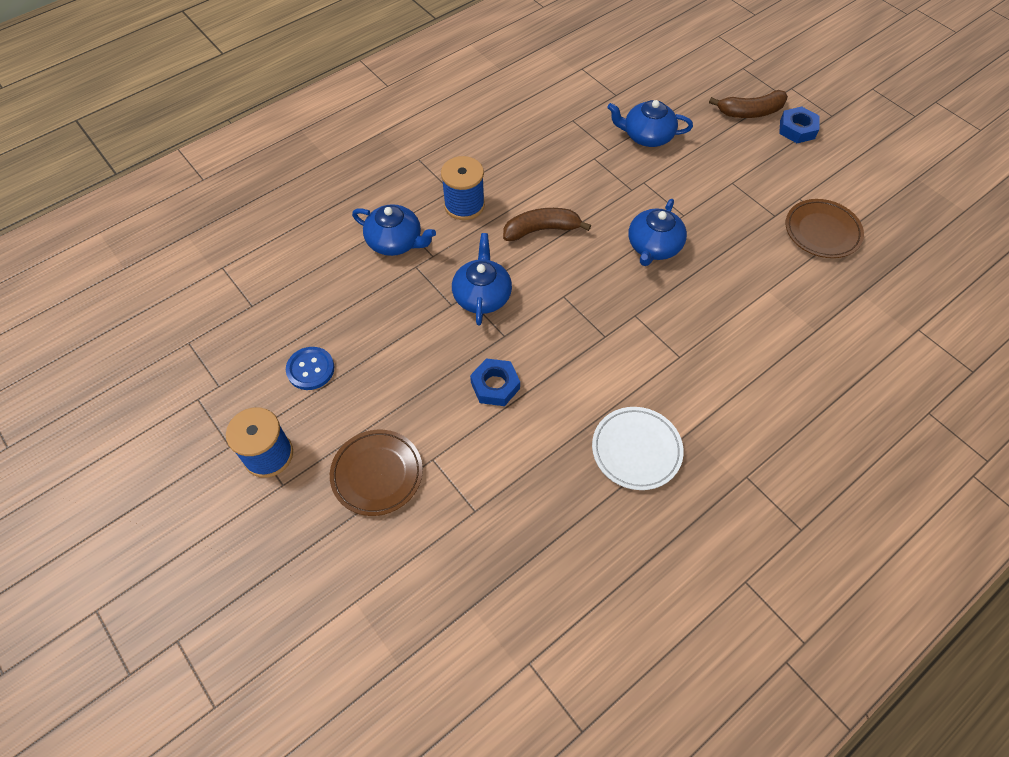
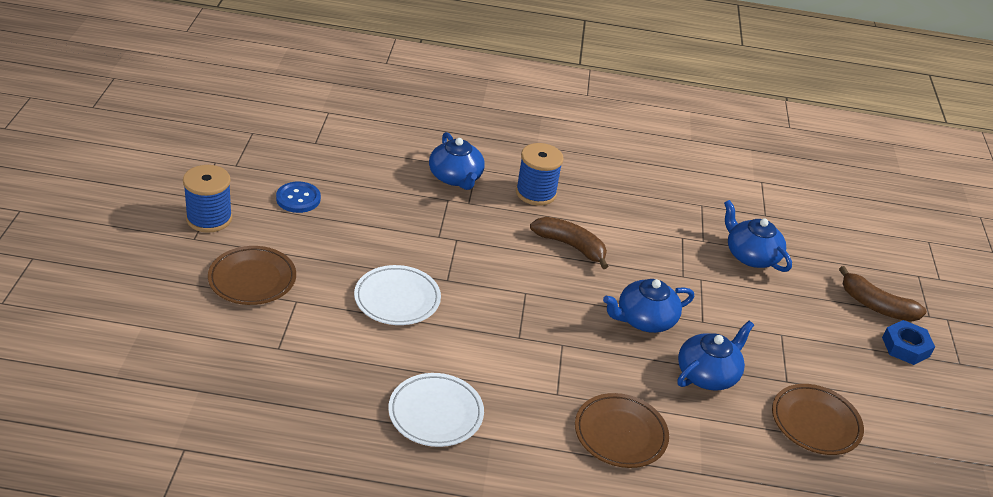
camera: 40 degrees right, 20 degrees down
(482, 295) = (468, 248): blue teapot -> blue teapot (708, 374)
(495, 385) = (397, 299): blue nut -> white plate
(747, 349) = (620, 434): none -> brown plate

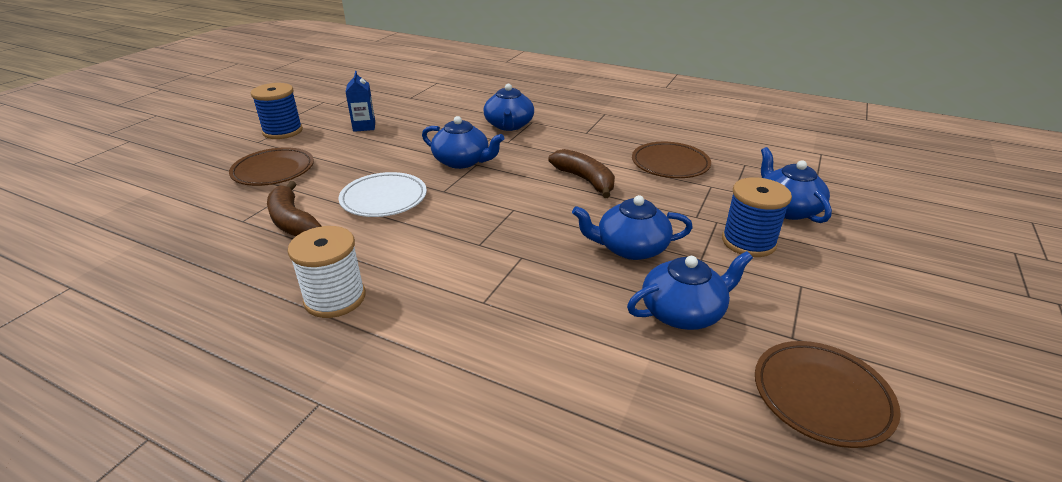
camera: 25 degrees right, 5 degrees down
(298, 199) = (364, 126): blue button -> blue carton
(435, 413) = (335, 298): white plate -> white spool
(440, 238) = (462, 161): none -> blue teapot
(536, 193) = (576, 141): blue spool -> blue spool (748, 242)
(620, 434) = (532, 358): brown plate -> brown plate (670, 164)
(876, 306) = (946, 275): brown banana -> brown banana (292, 221)
(905, 347) = (987, 326): blue nut -> none

